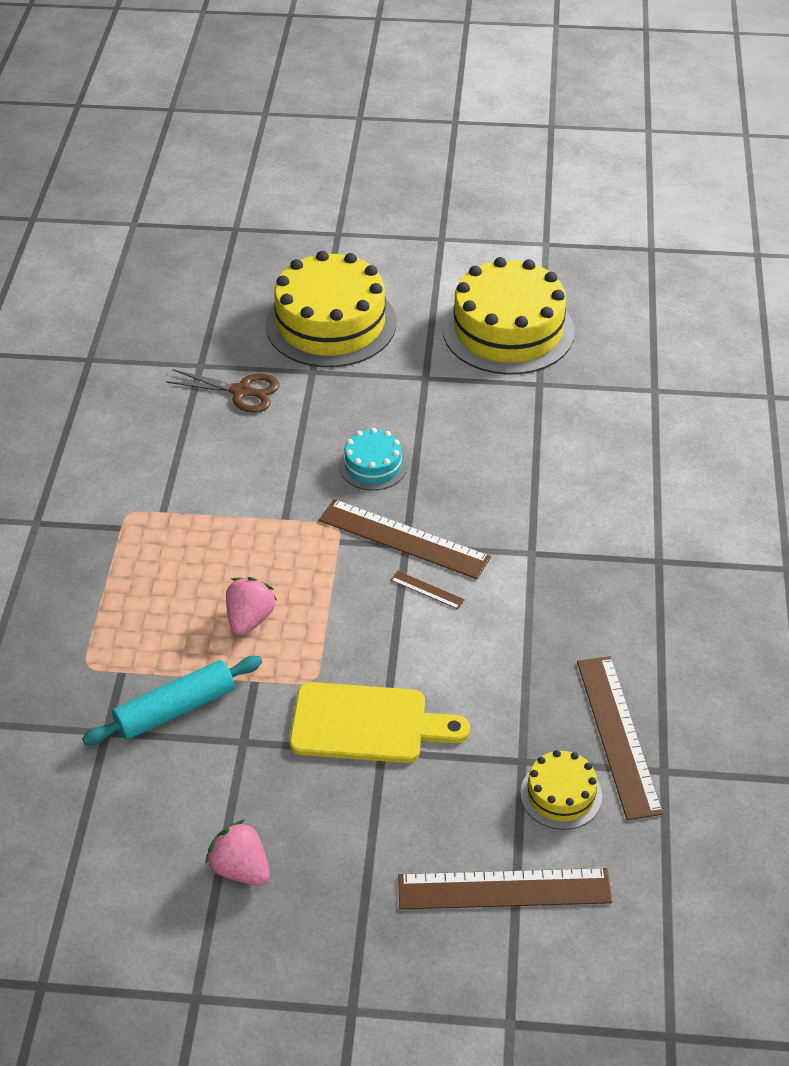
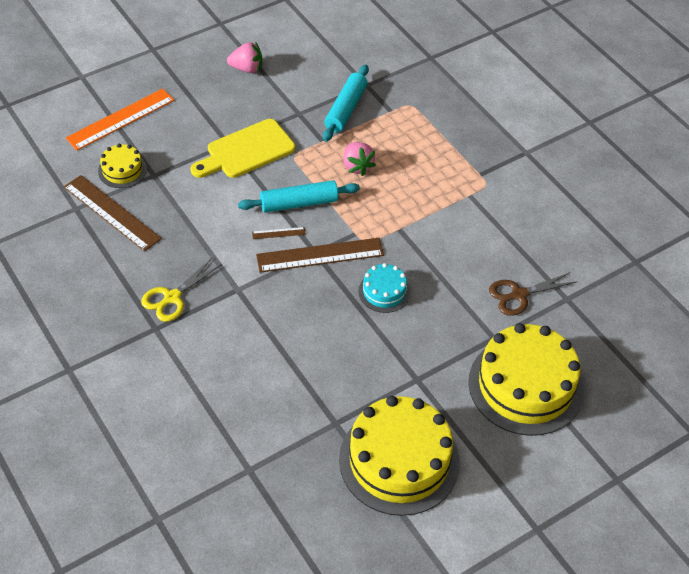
camera: 140 degrees right, 5 degrees up
(368, 612) = (299, 203): none -> turquoise rolling pin
(504, 889) = (120, 119): brown ruler -> orange ruler
(615, 583) = (172, 297): none -> yellow scissors

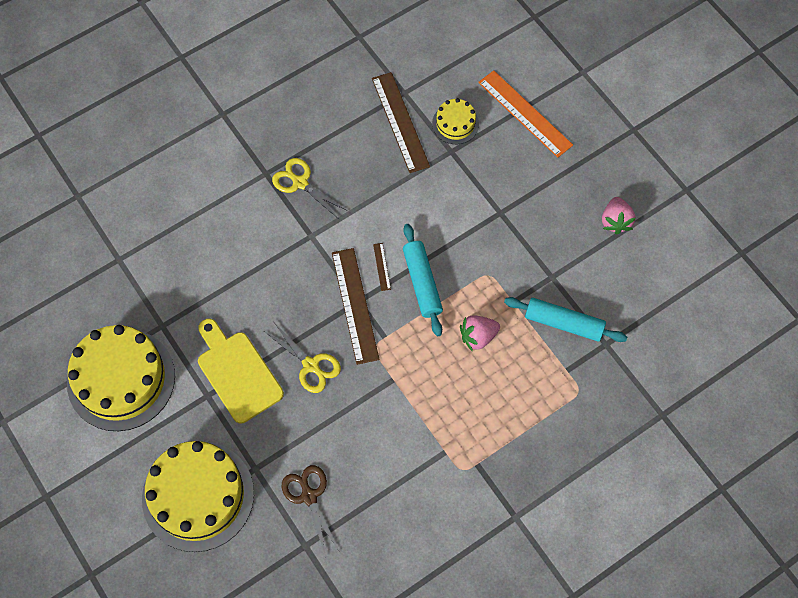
camera: 90 degrees right, 15 degrees up
(111, 213) = (400, 122): brown ruler -> brown ruler turned 60 degrees counterclockwise
(246, 151) = (491, 230): yellow cutting board -> yellow cutting board (237, 372)
(384, 291) = (311, 365): turquoise cake -> yellow scissors

